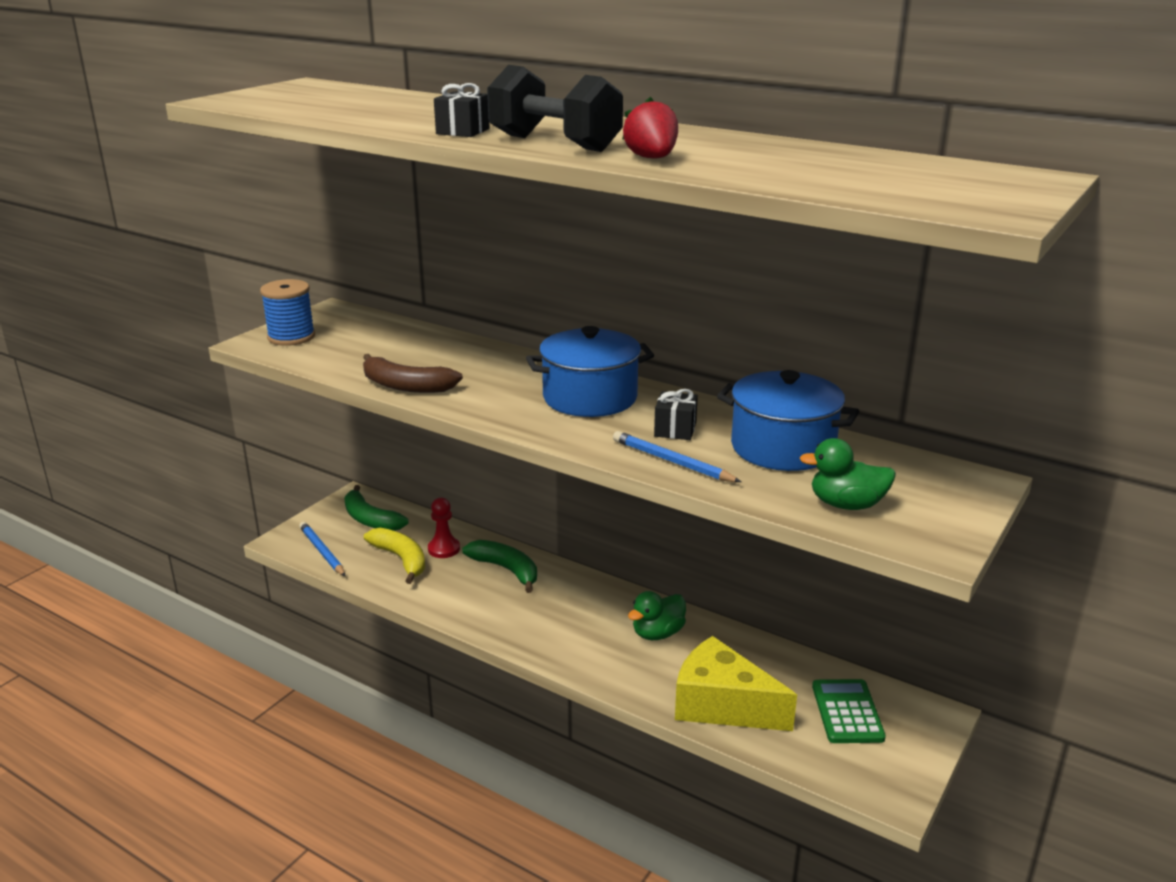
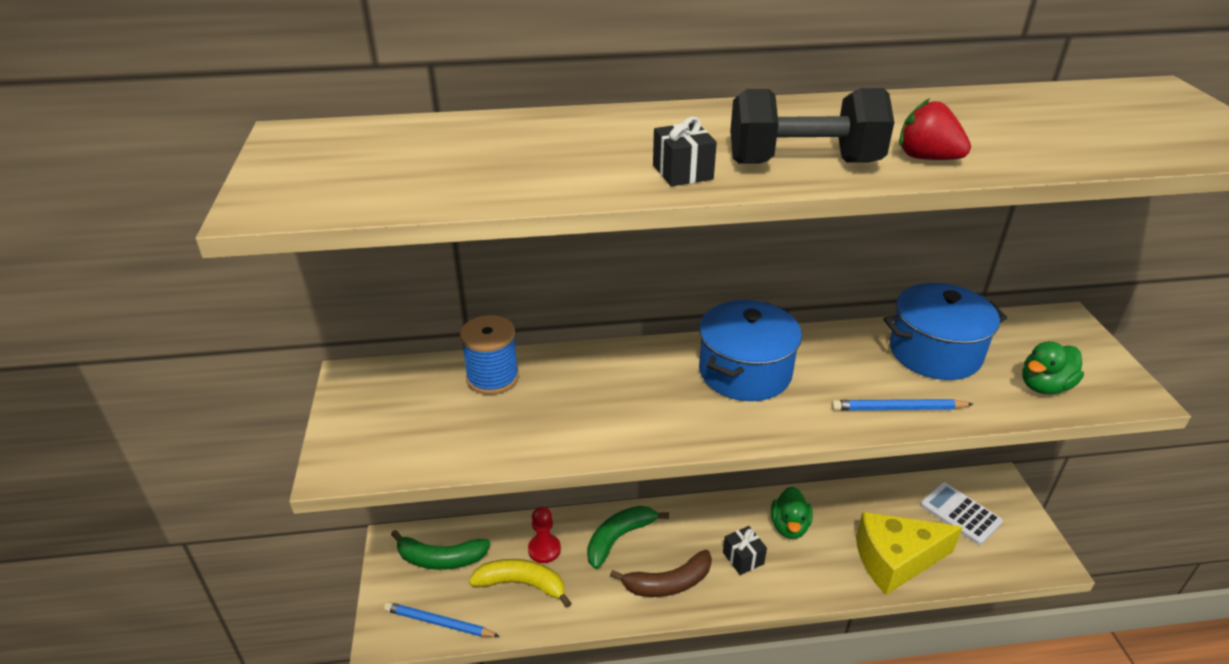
camera: 40 degrees left, 10 degrees up
(291, 337) = (367, 437): blue spool -> blue spool (492, 378)
(406, 386) = (582, 442): brown banana -> brown banana (668, 583)
(506, 570) = (619, 538): green banana -> green banana turned 45 degrees counterclockwise
(675, 429) = (849, 373): black gift -> black gift (743, 558)
(847, 712) = (960, 513): green calculator -> white calculator

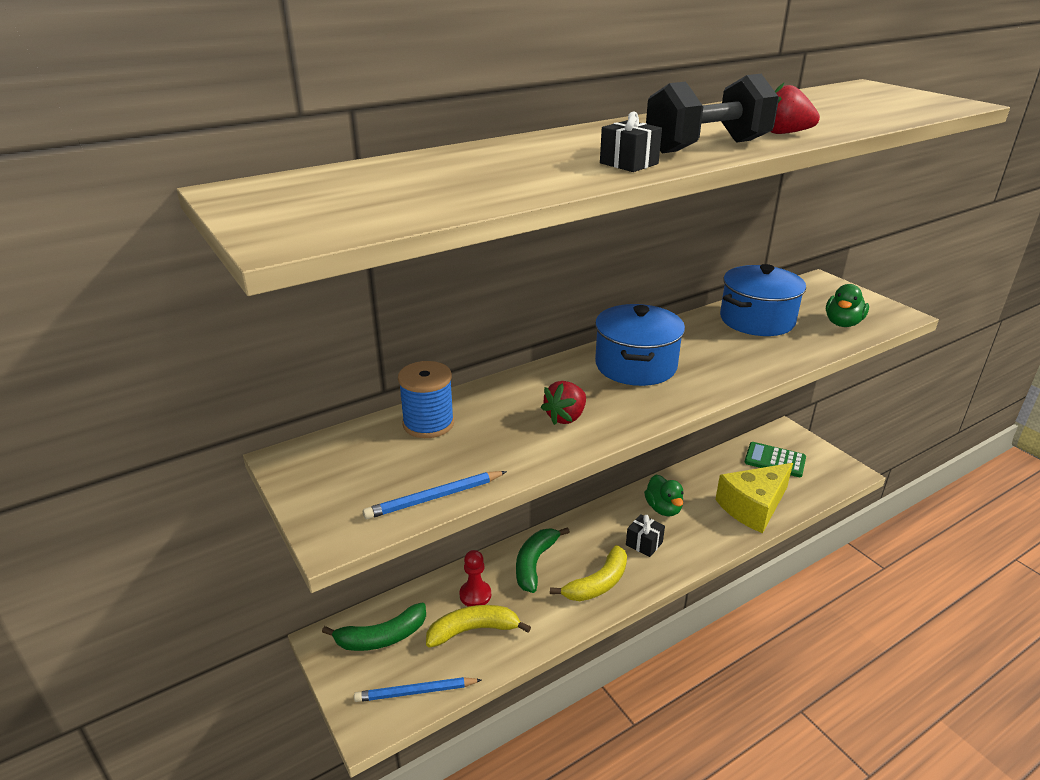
camera: 25 degrees left, 5 degrees down
(625, 411) = (565, 417): none -> red strawberry
(668, 583) = (598, 583): brown banana -> yellow banana
(898, 408) = (763, 361): blue pencil -> blue pencil (434, 498)
(960, 513) = (775, 460): white calculator -> green calculator

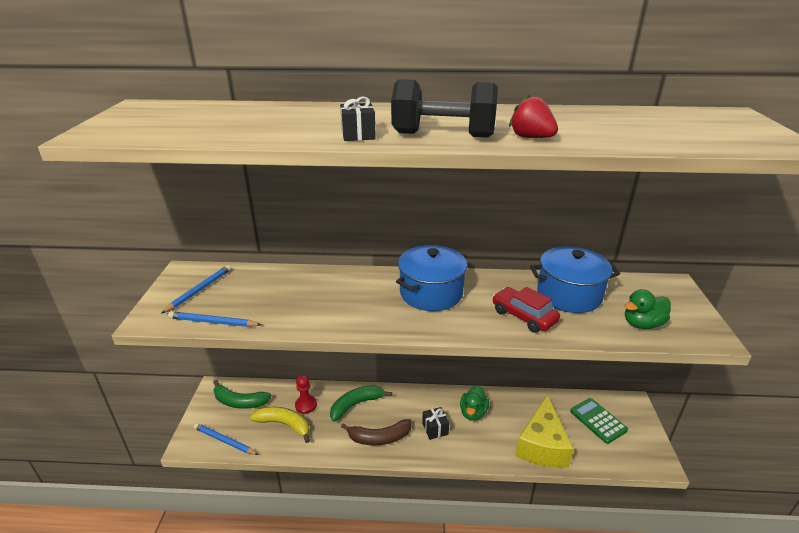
camera: 35 degrees right, 0 degrees up
(353, 471) = (200, 290): none -> blue pencil
(428, 423) = (267, 280): blue spool -> none
(565, 417) = (341, 308): red strawberry -> none
(598, 583) = (379, 438): yellow banana -> brown banana
(747, 354) = (523, 316): none -> red car
(753, 507) = (542, 445): yellow cheese -> yellow cheese turned 75 degrees counterclockwise

